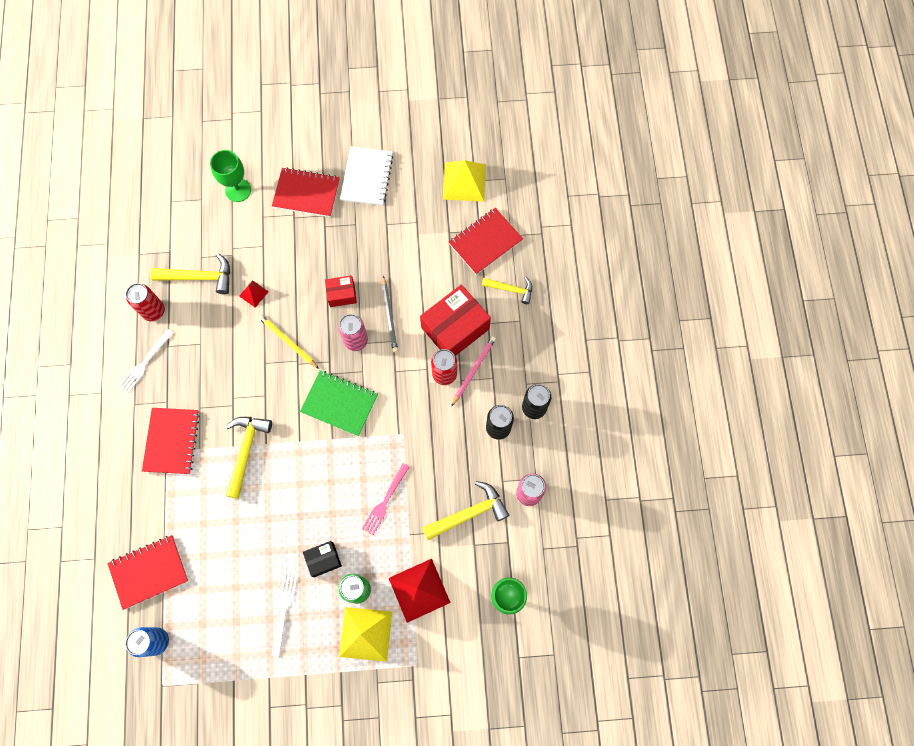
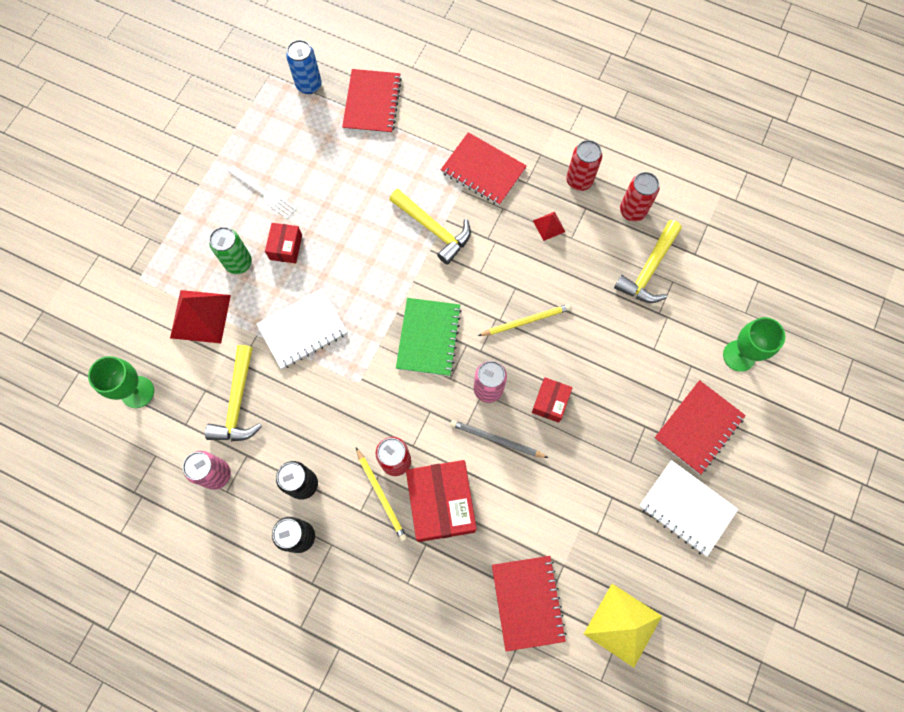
camera: 120 degrees right, 0 degrees up
(145, 363) = (579, 180): white fork -> red can
(253, 293) = (600, 313): red pyramid -> red pyramid (549, 226)
(323, 559) = (286, 247): black box -> red box
(339, 404) = (428, 337): green notebook -> green notebook turned 45 degrees counterclockwise
(365, 634) = (196, 250): yellow pyramid -> none
(385, 501) = (303, 329): pink fork -> white notebook
(473, 370) = (381, 495): pink pencil -> yellow pencil
(511, 289) = (451, 596): yellow hammer -> none

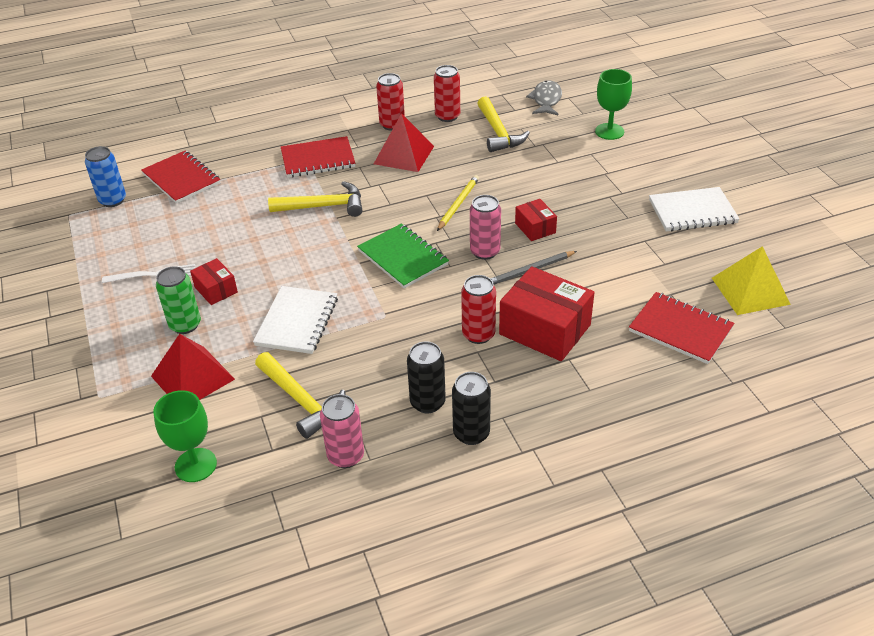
camera: 45 degrees left, 30 degrees down
(381, 495) = (496, 360): yellow pencil -> none
(549, 226) = (404, 155): red pyramid -> red pyramid, size x2.02
(698, 427) = (639, 175): red notebook -> none
(735, 267) = (546, 100): none -> grey fish

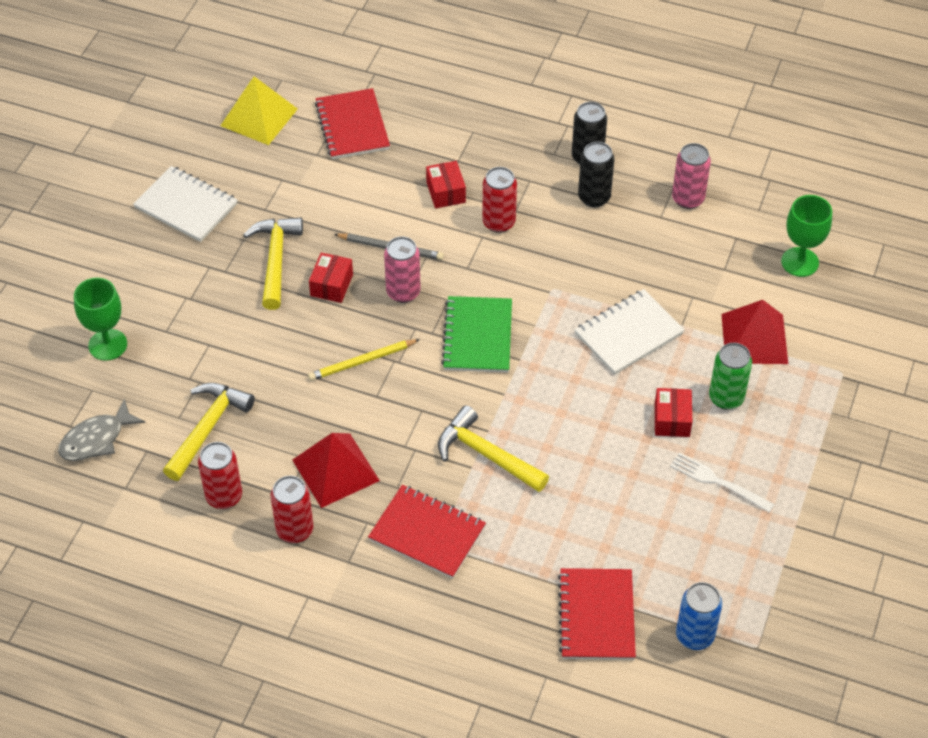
camera: 140 degrees left, 10 degrees up
(302, 401) = (684, 260): yellow hammer -> yellow hammer (275, 260)
(545, 329) = (446, 192): red box -> red box, size x0.52

